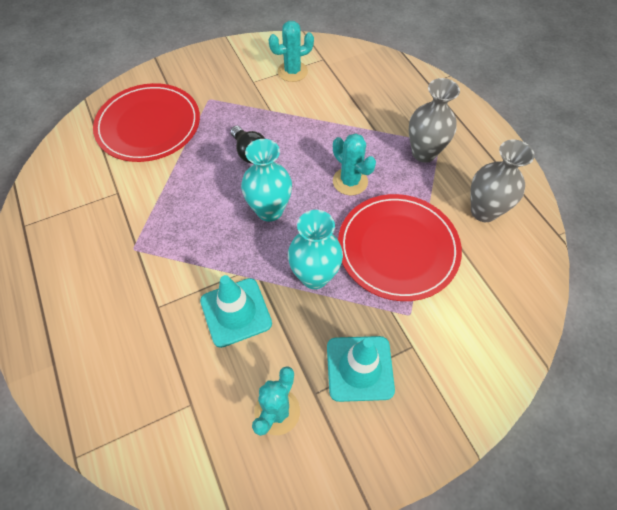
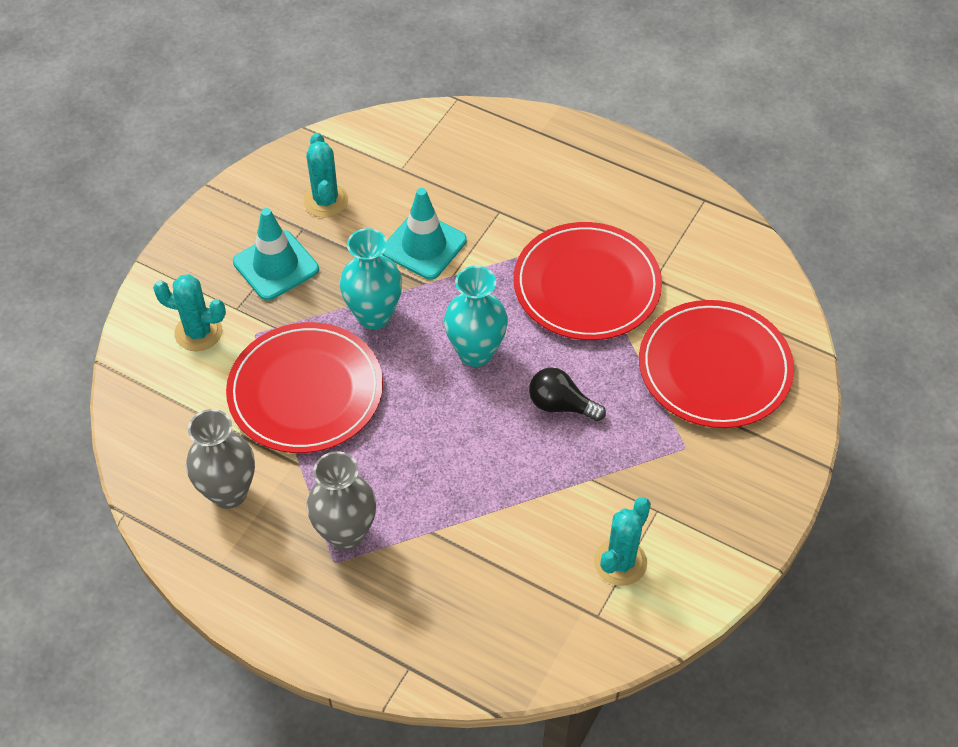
camera: 145 degrees right, 5 degrees down
(161, 213) = (587, 285): none -> red plate
(350, 181) = (412, 438): turquoise cactus -> turquoise cactus (198, 332)

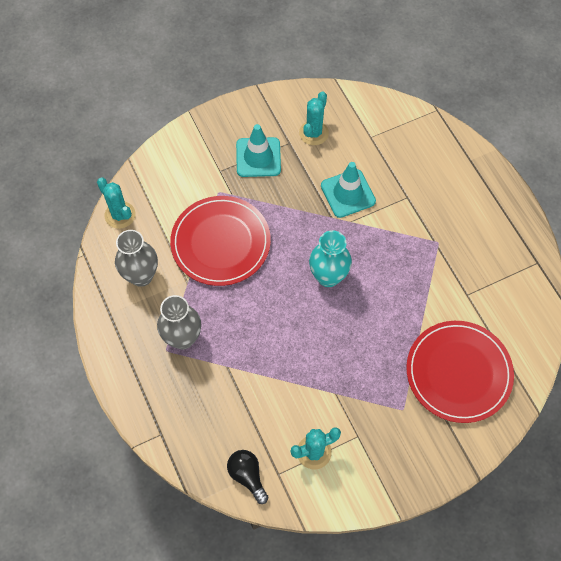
camera: 35 degrees right, 10 degrees up
(198, 332) = (190, 173): turquoise cactus -> turquoise cactus (120, 215)
(374, 315) = (289, 220): turquoise vase -> none
(561, 405) = (351, 338): black light bulb -> black light bulb (247, 476)
(587, 285) = (423, 274): red plate -> none

